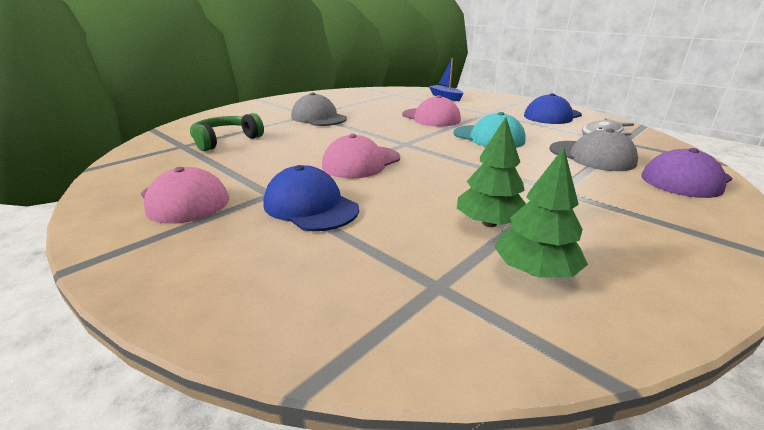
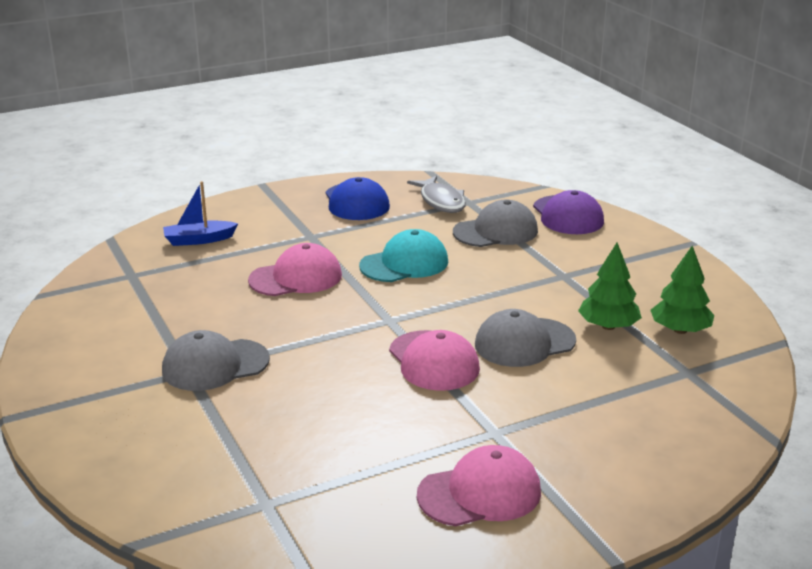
camera: 70 degrees left, 0 degrees up
(226, 140) = (271, 460): green headphones -> none
(310, 206) = (537, 410): blue cap -> none
(417, 188) = (524, 343): none -> grey cap

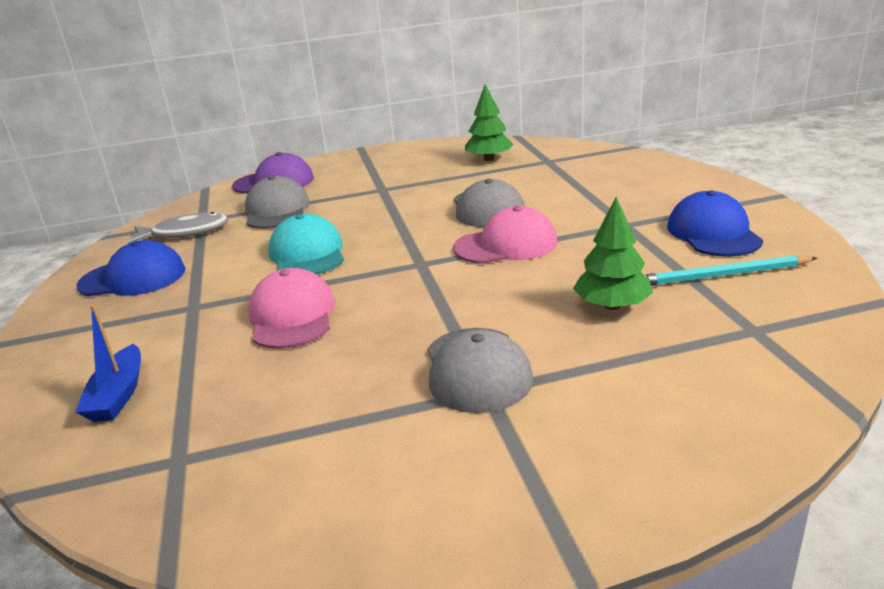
camera: 75 degrees left, 0 degrees up
(374, 493) = (722, 275): none -> turquoise pencil
(480, 493) = (713, 233): pink cap -> blue cap
(608, 326) = (473, 179): green tree -> green tree (612, 305)

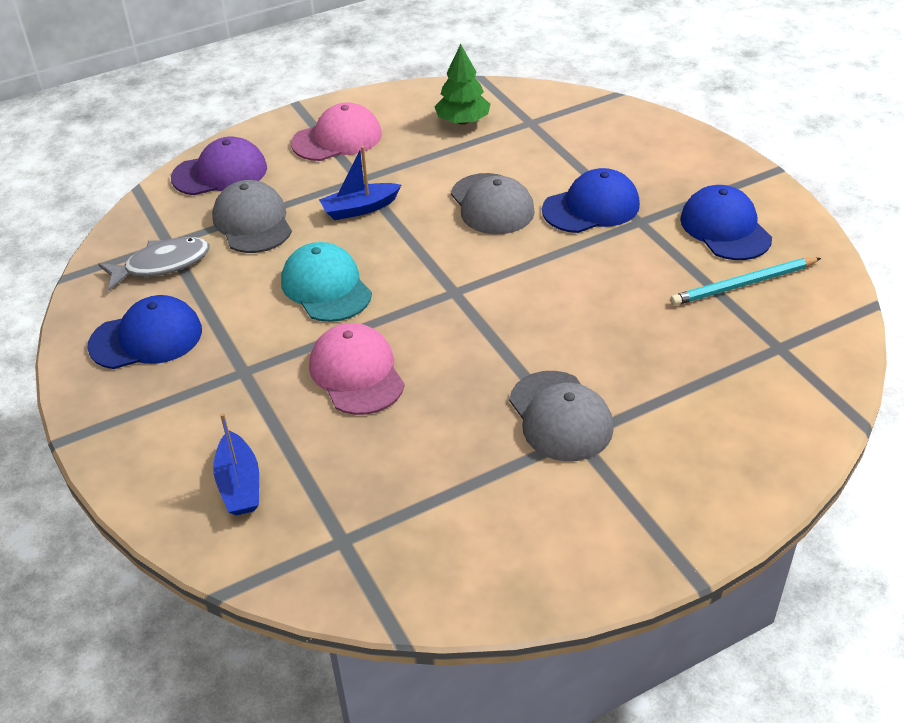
camera: 15 degrees left, 15 degrees up
(370, 206) = (360, 209): none -> blue boat
(506, 245) = (531, 259): pink cap -> pink cap (337, 139)
(580, 213) = (591, 207): none -> blue cap
(612, 305) = (655, 330): green tree -> none

